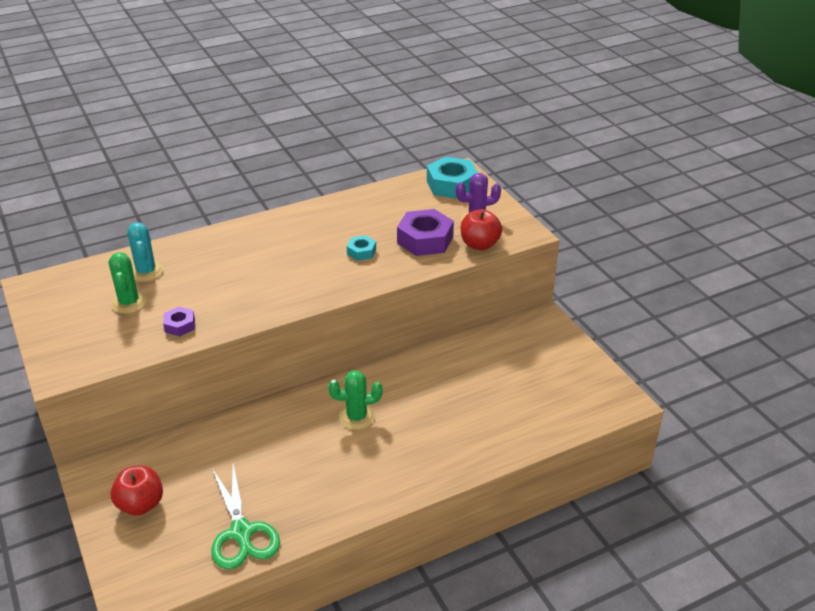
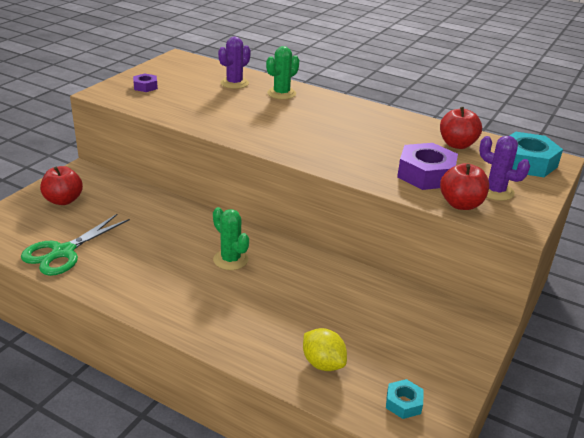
camera: 55 degrees right, 5 degrees down
(129, 302) = (195, 89): green cactus -> green cactus (281, 93)
(146, 271) = (234, 83): turquoise cactus -> purple cactus
(180, 325) = (190, 112): purple nut -> purple nut (145, 86)
(361, 252) = (366, 151): turquoise nut -> turquoise nut (403, 403)
(396, 202) = (457, 144): none -> red apple
(525, 419) = (323, 363): none -> yellow lemon

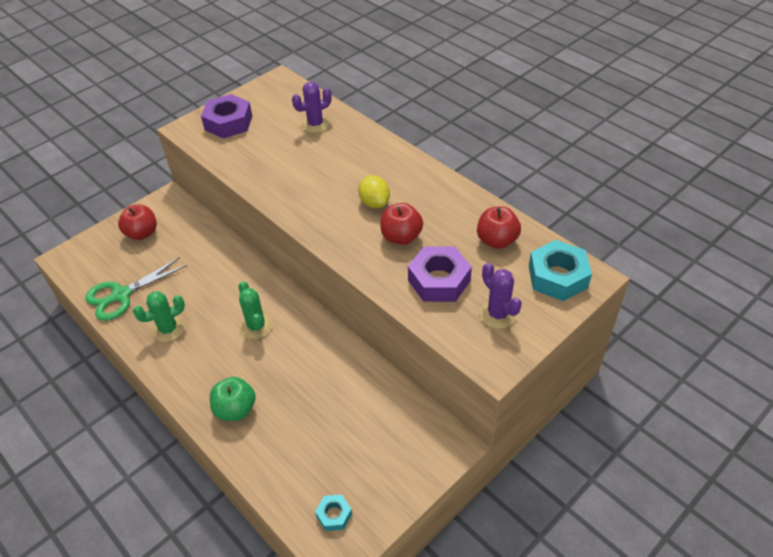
camera: 20 degrees right, 15 degrees up
(145, 86) = (228, 123): purple nut -> purple nut, size x1.93
(245, 330) = (235, 409): none -> green apple
(281, 93) = (354, 144): green cactus -> green cactus (168, 329)
(323, 363) = (285, 458): yellow lemon -> yellow lemon (374, 203)
(461, 204) = (451, 327): red apple -> red apple (401, 237)

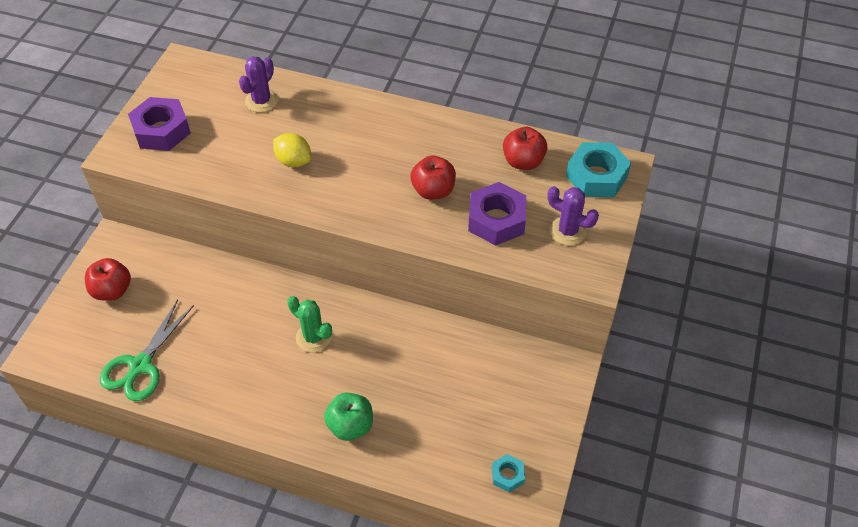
camera: 30 degrees left, 5 degrees up
(168, 329) = (221, 379): green cactus -> none
(374, 203) = (383, 165): yellow lemon -> yellow lemon (293, 161)

